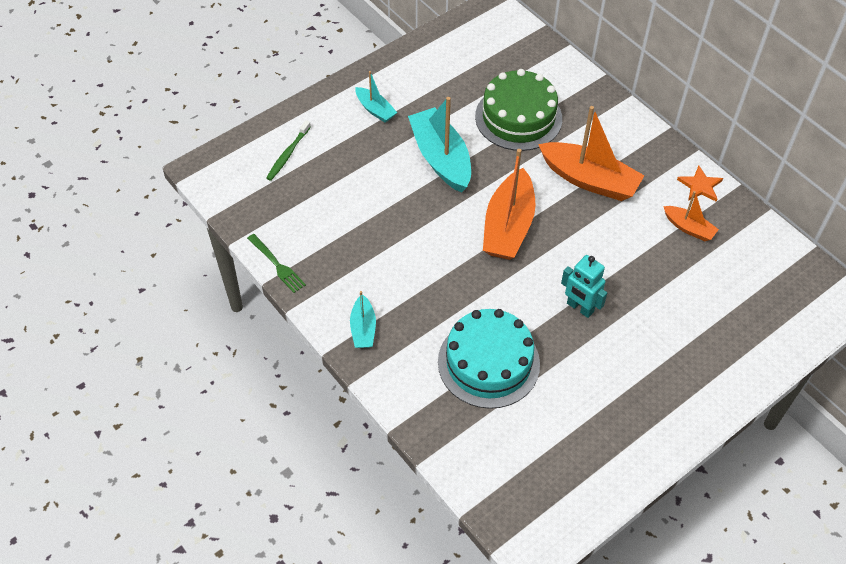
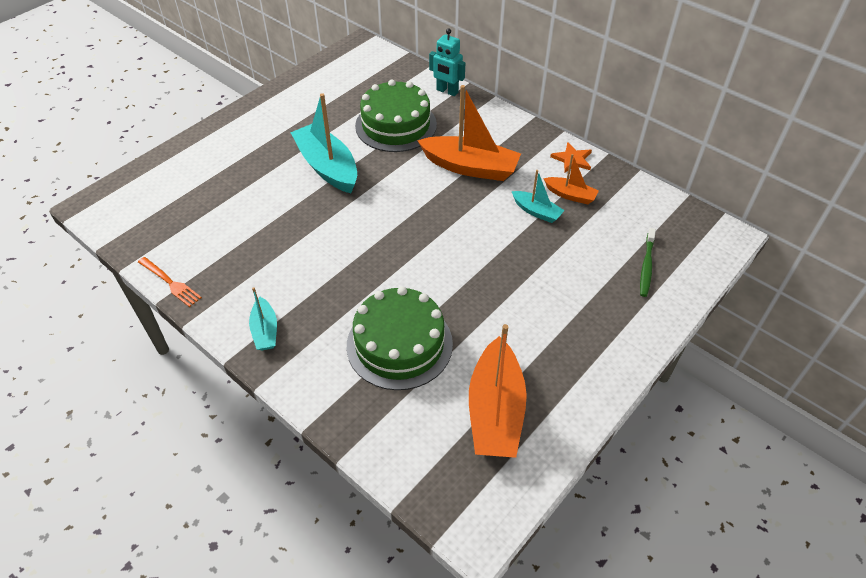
camera: 10 degrees left, 5 degrees down
(277, 265) = (170, 283): green fork -> orange fork
(288, 154) = (177, 182): green toothbrush -> green toothbrush (646, 266)
(375, 110) = (260, 135): turquoise boat -> turquoise boat (536, 211)
(488, 363) = (399, 344): turquoise cake -> green cake
(508, 226) = (400, 216): orange boat -> orange boat (495, 411)
(579, 308) = (482, 279): turquoise robot -> turquoise robot (447, 91)

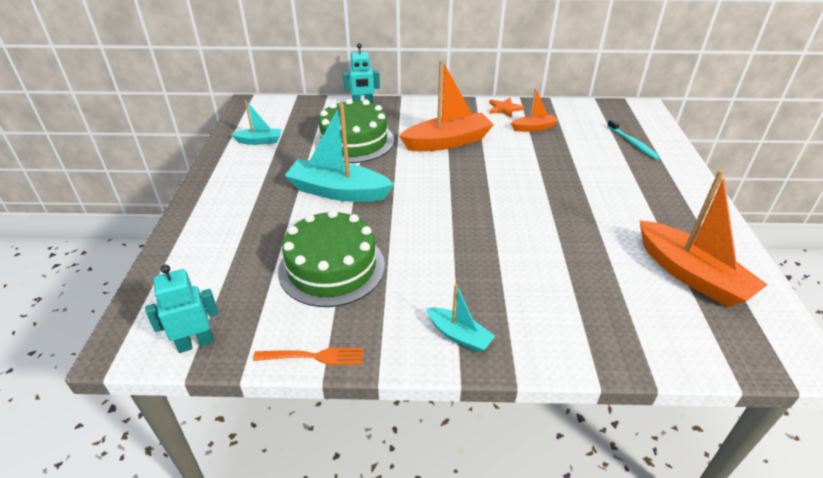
camera: 40 degrees left, 10 degrees down
(124, 229) = (195, 343): none -> turquoise robot
(399, 344) = (571, 275): green cake -> green cake (332, 267)
(536, 211) = (528, 146): turquoise boat -> turquoise boat (259, 141)
(646, 266) = (633, 143): green toothbrush -> turquoise toothbrush

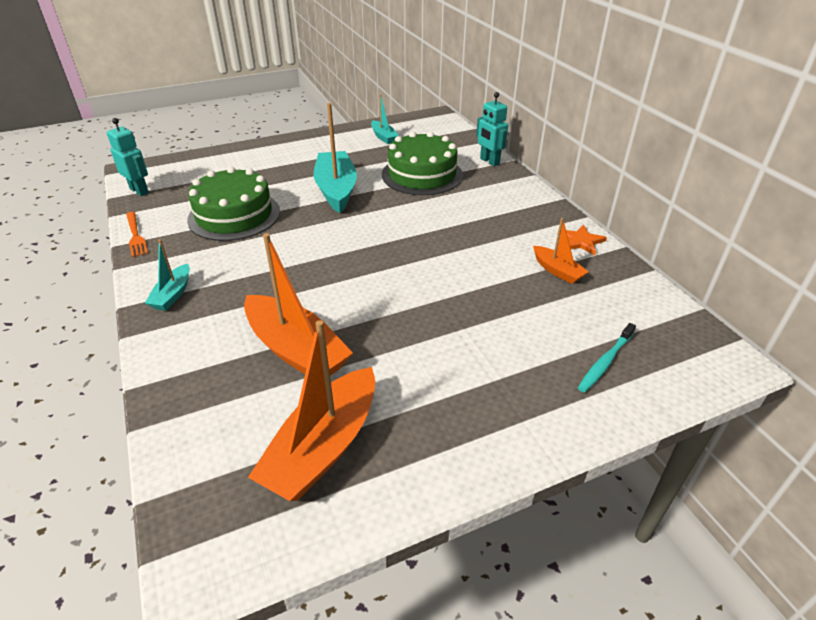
camera: 65 degrees right, 0 degrees up
(447, 142) = (467, 221): orange boat -> orange boat (296, 350)

